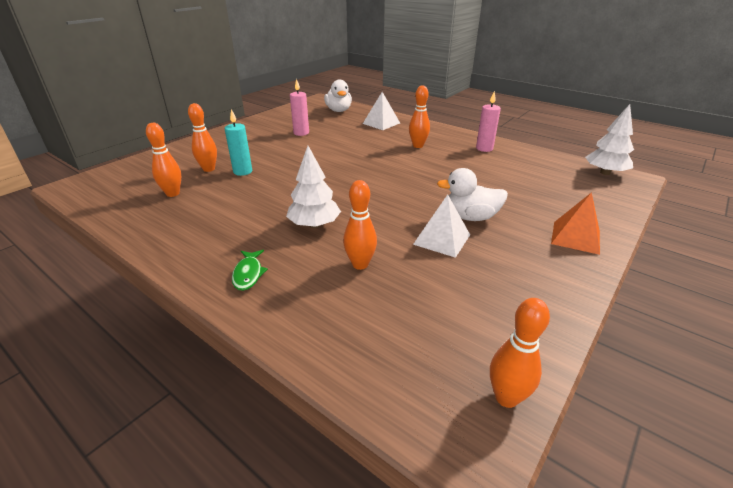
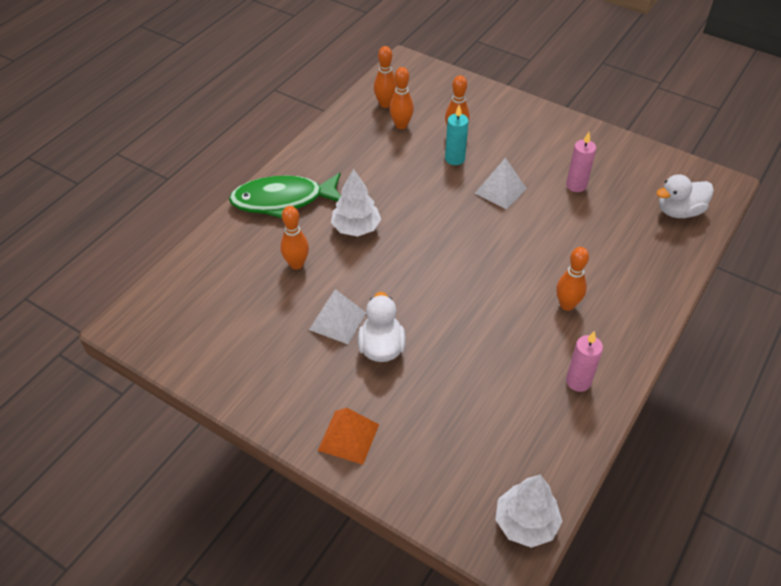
camera: 85 degrees right, 15 degrees up
(248, 274) = (283, 200): green fish -> green fish, size x2.30
(381, 123) = (642, 262): white pyramid -> white pyramid (500, 190)
(506, 397) = (157, 346): orange bowling pin -> orange bowling pin (385, 104)

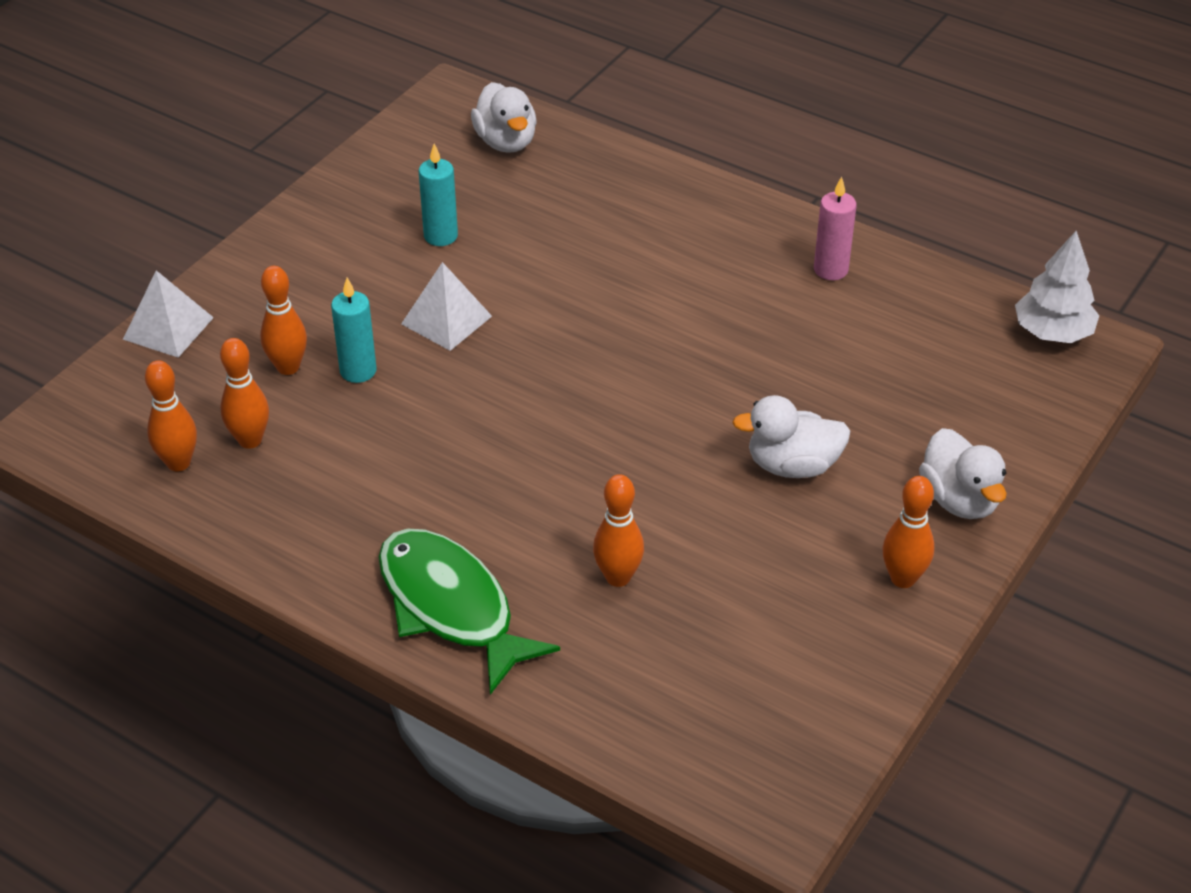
camera: 90 degrees left, 5 degrees down
(283, 200) = (451, 607): green fish -> green fish turned 150 degrees clockwise
(337, 321) = (743, 518): white pyramid -> white pyramid (168, 328)
(348, 437) = (959, 500): orange pyramid -> white duck
(356, 228) = (529, 500): white tree -> none
(567, 305) = (695, 268): orange bowling pin -> orange bowling pin (903, 578)
(576, 185) = (441, 236): pink candle -> turquoise candle

